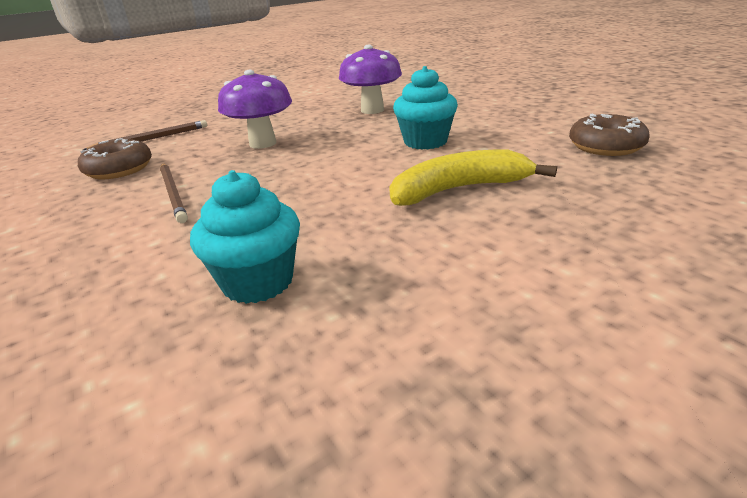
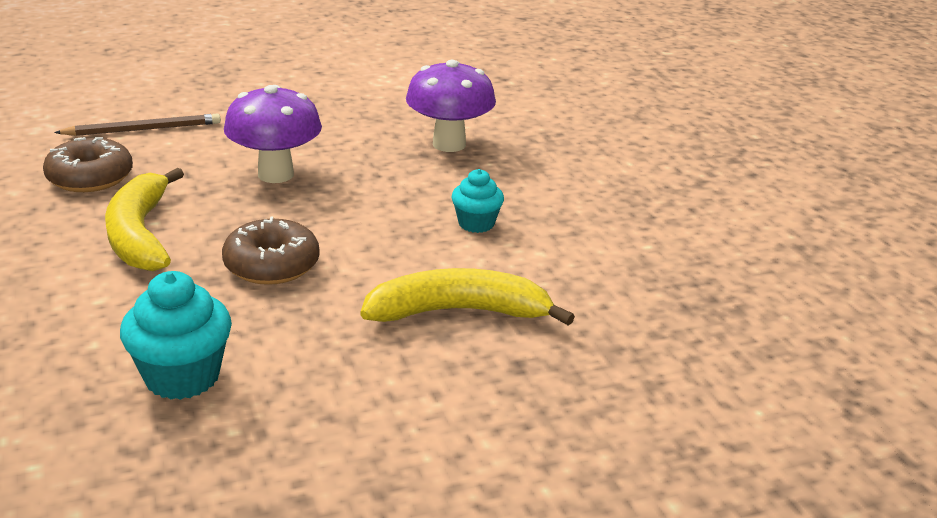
camera: 10 degrees right, 0 degrees up
(173, 193) = (140, 234): brown pencil -> yellow banana
(425, 142) = (476, 224): turquoise cupcake -> turquoise cupcake, size x0.62
(605, 146) = (690, 290): brown donut -> brown donut (272, 265)

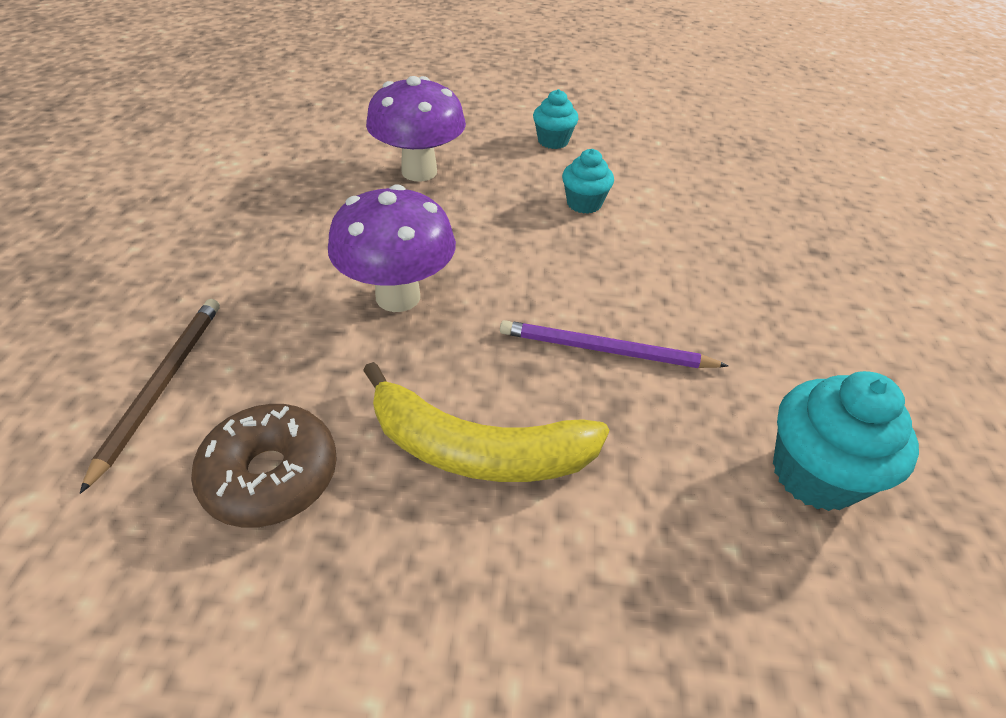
camera: 65 degrees left, 15 degrees up
(272, 265) = (605, 350): brown donut -> purple pencil
(459, 312) = (731, 257): yellow banana -> none
(574, 190) = (553, 141): none -> turquoise cupcake

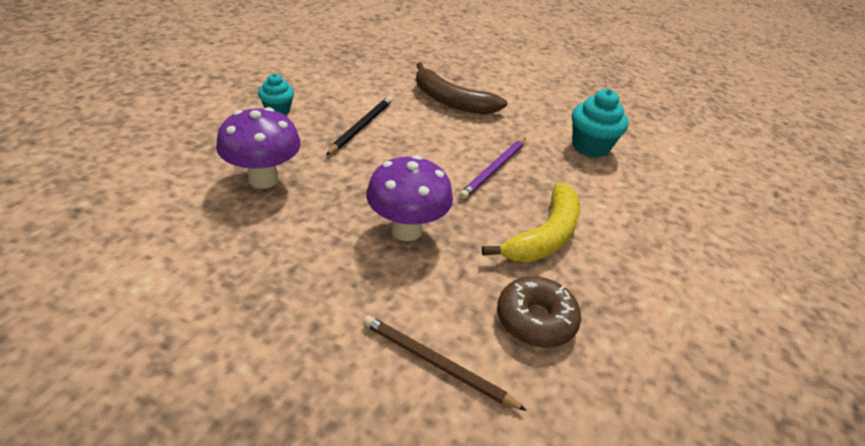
camera: 70 degrees left, 5 degrees down
(584, 204) = (361, 127): turquoise cupcake -> black pencil
(743, 262) = (451, 101): none -> brown banana

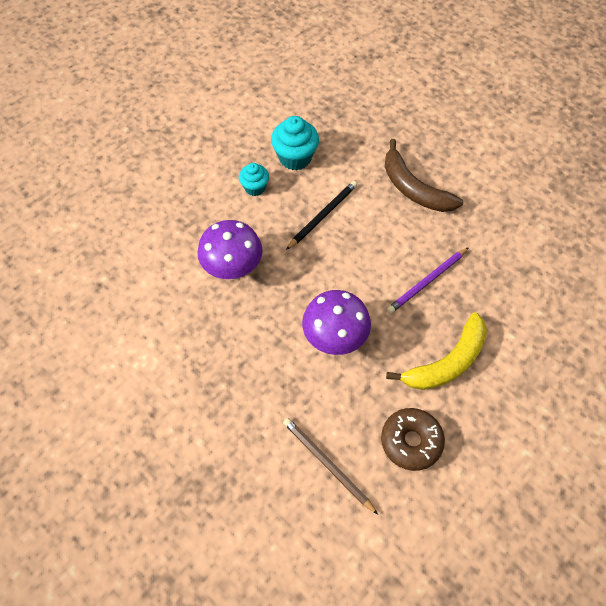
camera: 20 degrees right, 20 degrees up
(590, 146) = (530, 263): turquoise cupcake -> turquoise cupcake (295, 158)

